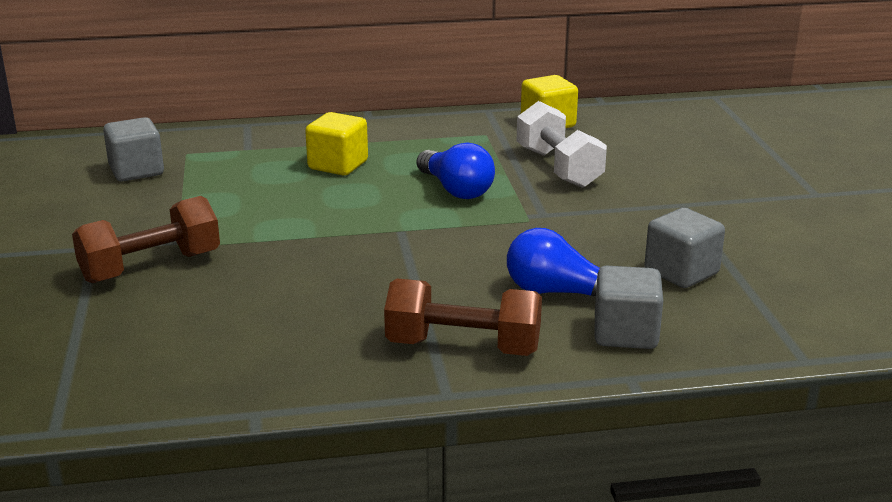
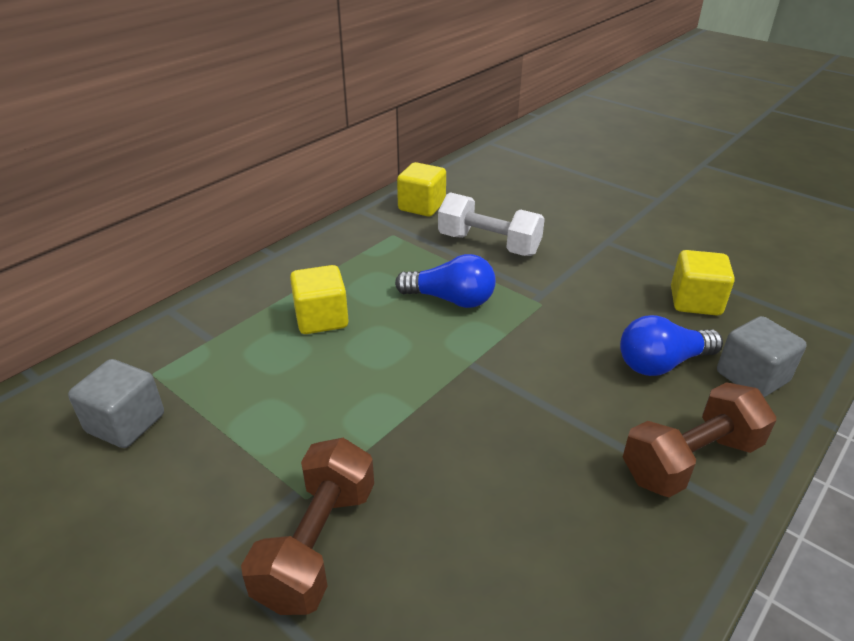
camera: 40 degrees left, 10 degrees up
(681, 272) = (695, 301): grey cube -> yellow cube

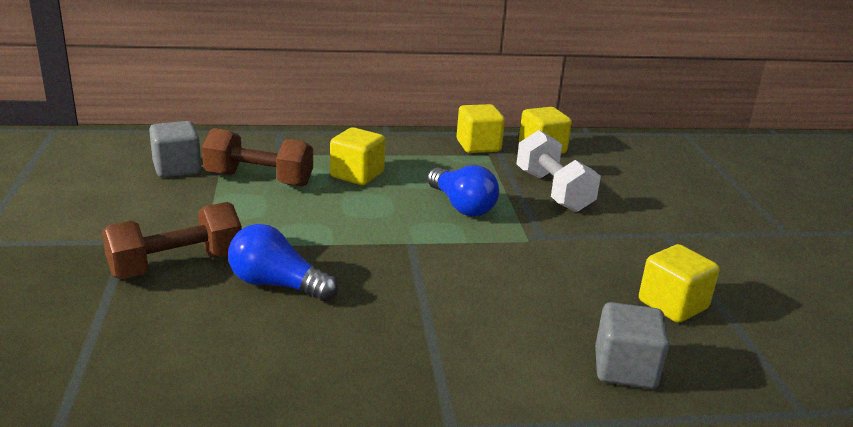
camera: 40 degrees right, 10 degrees down
(372, 229) = (478, 146): none -> yellow cube
(661, 363) = (558, 319): blue light bulb -> blue light bulb (277, 284)
(690, 460) = (468, 373): brown dumbbell -> brown dumbbell (259, 179)

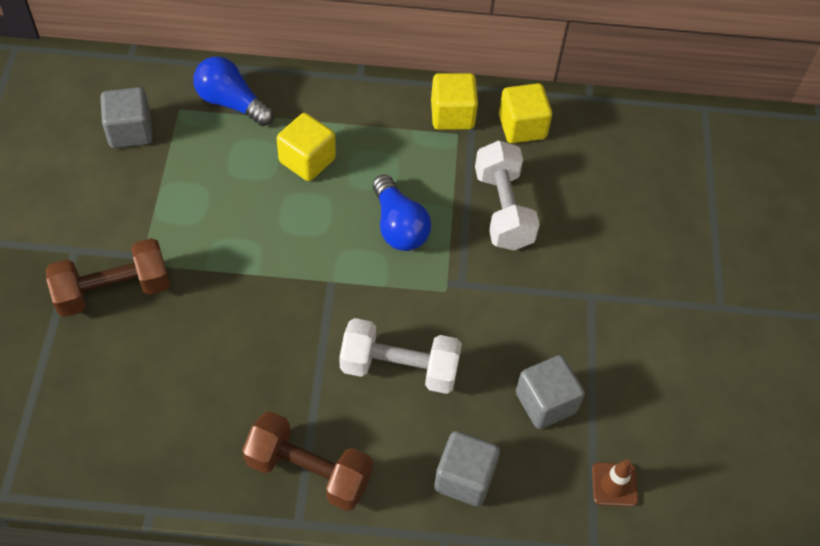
camera: 10 degrees right, 30 degrees up
(259, 179) = (207, 160): brown dumbbell -> brown dumbbell (309, 471)
(277, 284) = (196, 329): blue light bulb -> blue light bulb (231, 103)
(509, 294) = (399, 368): none -> white dumbbell
(672, 305) = (545, 402): yellow cube -> grey cube
(785, 357) = (614, 484): none -> brown traffic cone

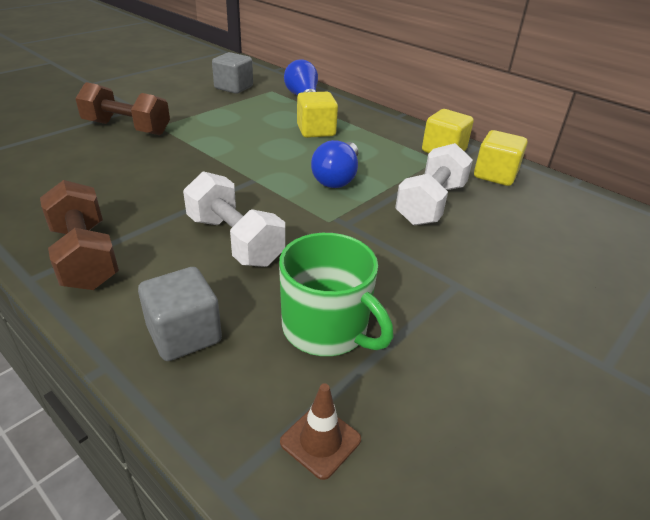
camera: 40 degrees right, 20 degrees down
(545, 402) = (327, 329): grey cube -> green mug

